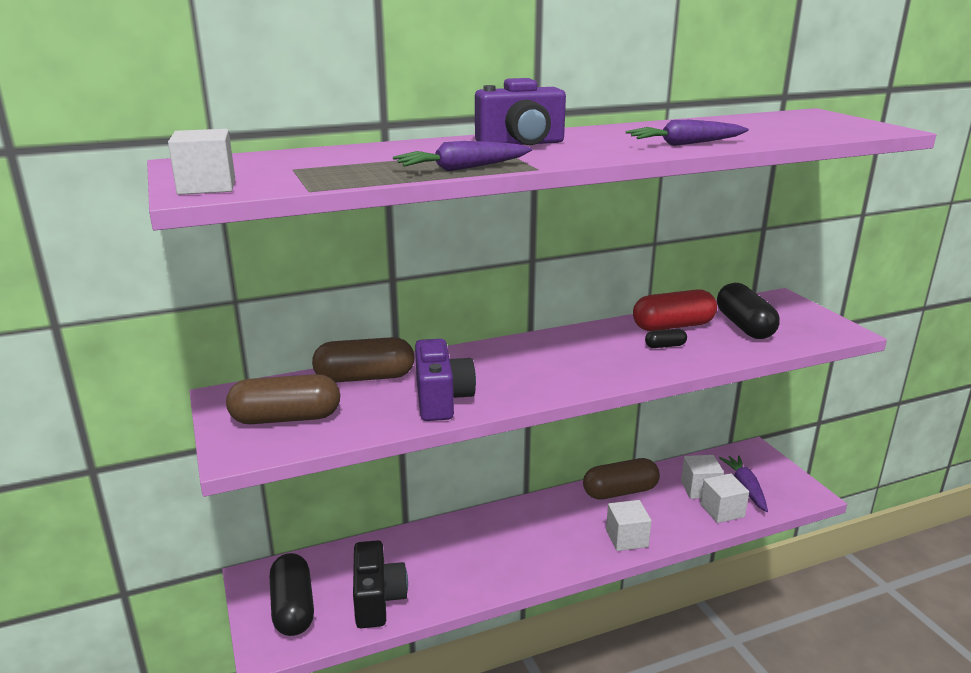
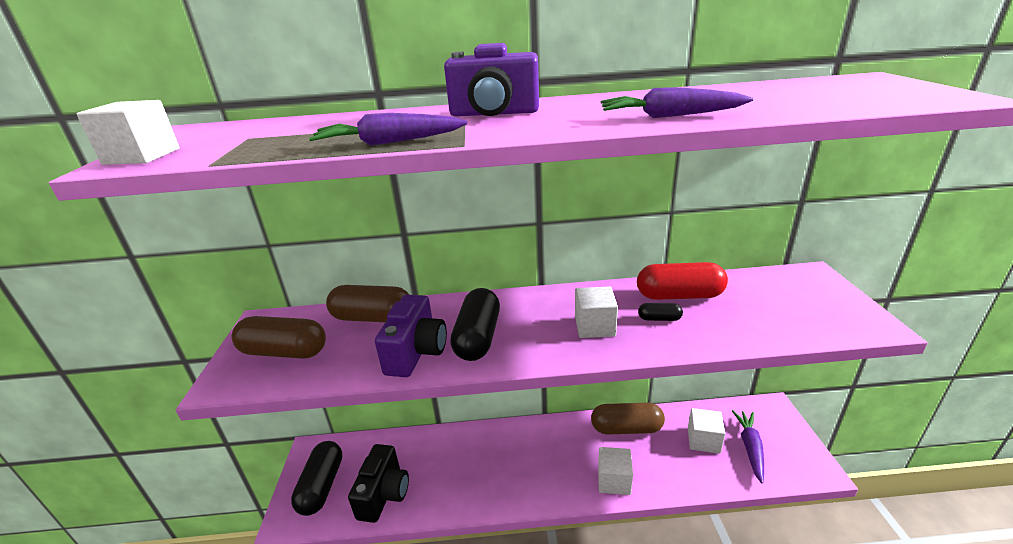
camera: 20 degrees right, 5 degrees up
(722, 511) = (717, 469): white cube -> white cube (594, 326)
(744, 326) = (756, 304): black capsule -> black capsule (478, 338)

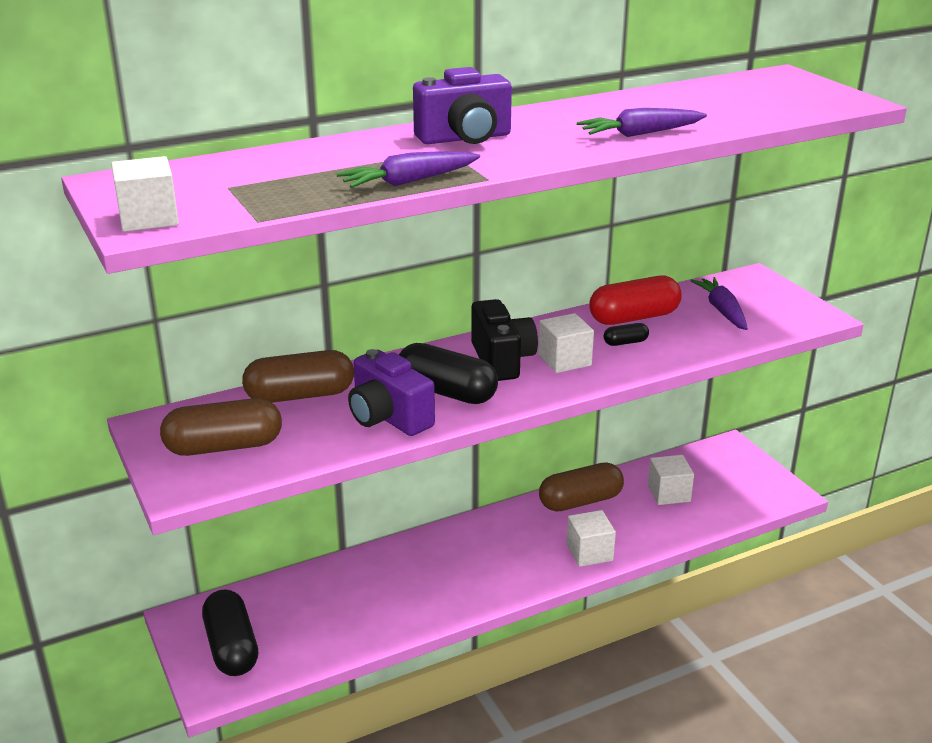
camera: 25 degrees left, 0 degrees up
(384, 494) = (323, 633): black camera -> black camera (501, 360)
(416, 352) = (388, 417): purple camera -> purple camera turned 150 degrees clockwise
(478, 338) = (446, 392): black capsule -> black capsule turned 45 degrees counterclockwise
(750, 448) = (718, 489): purple carrot -> purple carrot (722, 310)

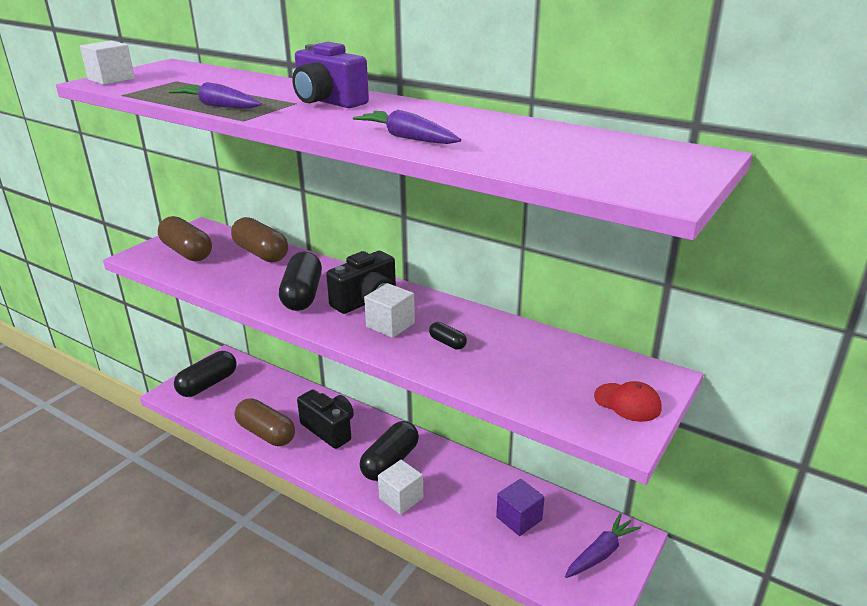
camera: 60 degrees right, 0 degrees up
(388, 417) = (253, 286): purple camera -> none
(434, 568) = (329, 429): none -> black camera
(528, 542) = (390, 462): none -> black capsule
(580, 501) = (462, 471): brown capsule -> brown capsule (266, 433)
(634, 318) = (497, 335): red capsule -> none
(669, 493) = (519, 518): white cube -> purple cube
(722, 310) = (564, 375): purple carrot -> purple carrot (601, 553)
(777, 300) = (627, 402): none -> red cap

